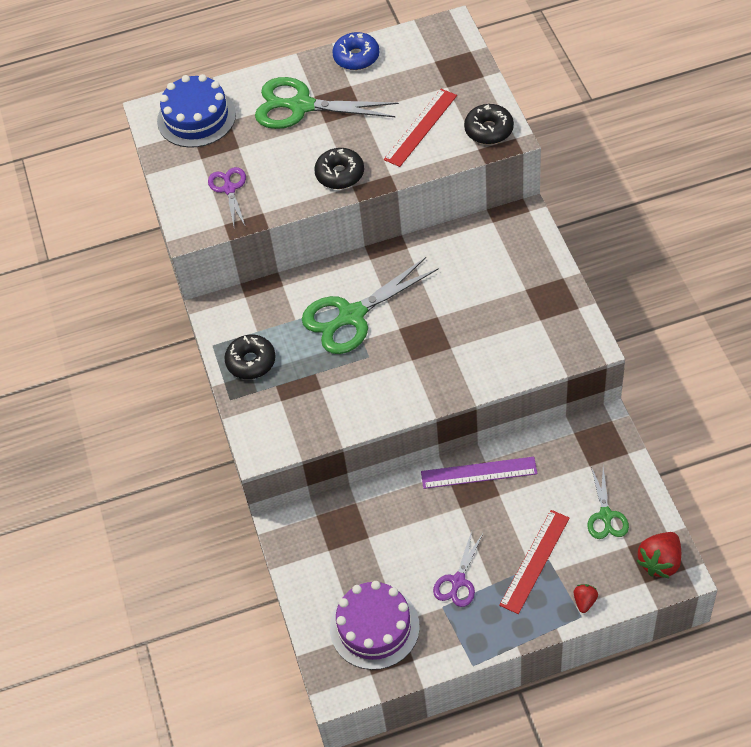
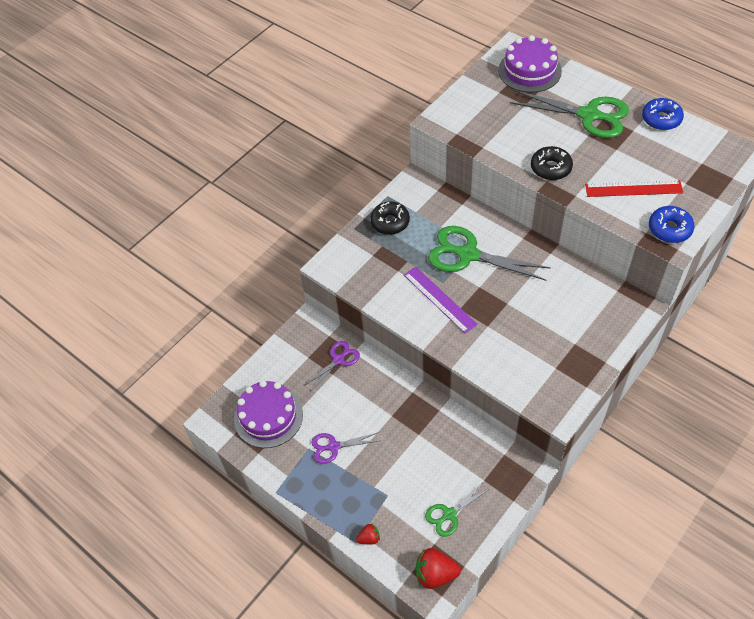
camera: 55 degrees right, 0 degrees up
(196, 117) = (529, 71): blue cake -> purple cake
(229, 189) = (487, 119): purple scissors -> purple scissors (338, 360)
(301, 106) = (589, 115): green scissors -> green scissors turned 135 degrees clockwise
(479, 473) = (427, 411): purple ruler -> purple ruler (439, 299)
(489, 130) = (669, 229): black donut -> blue donut
(534, 561) = (380, 486): red ruler -> none

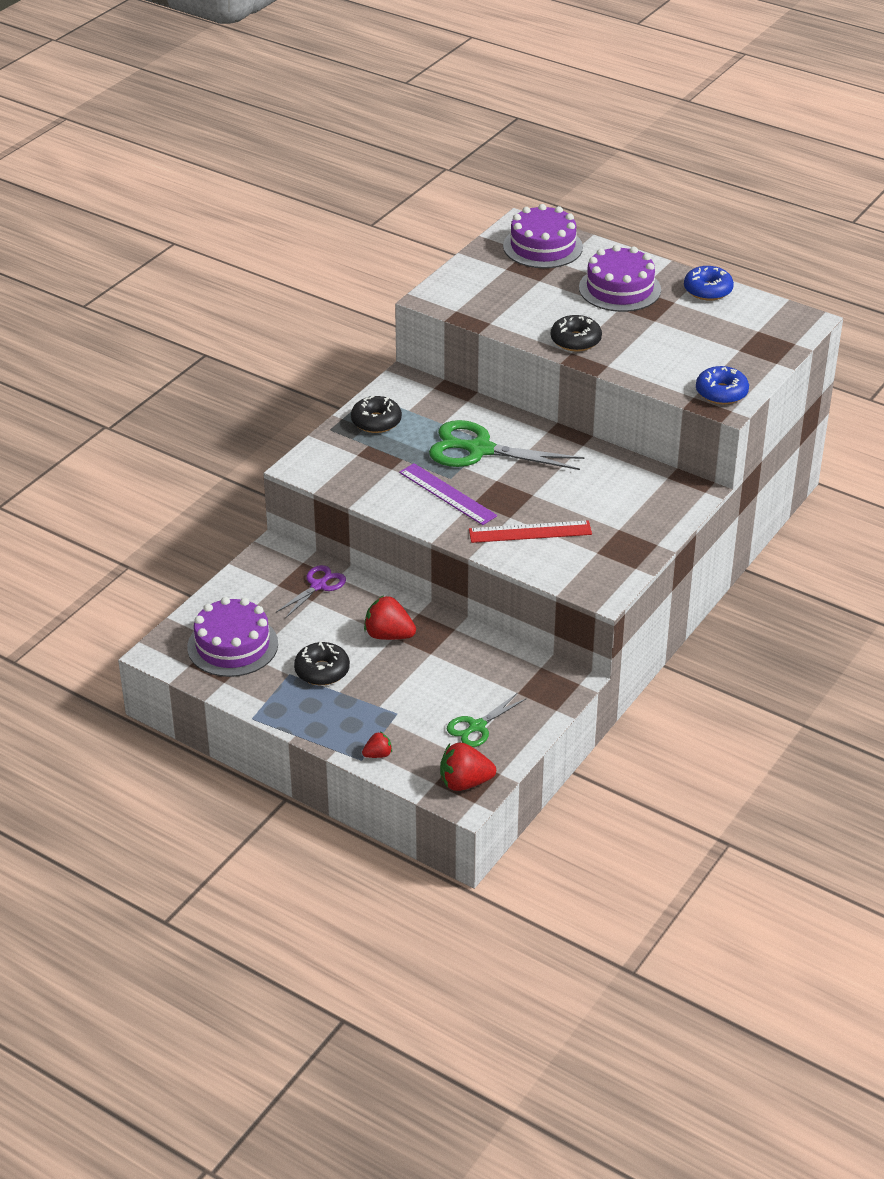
camera: 10 degrees left, 15 degrees down
(333, 447) = (322, 671): purple scissors -> black donut
(387, 413) = (388, 635): none -> red strawberry
(589, 115) = (619, 289): green scissors -> purple cake
(633, 188) = (677, 357): red ruler -> red ruler (530, 532)

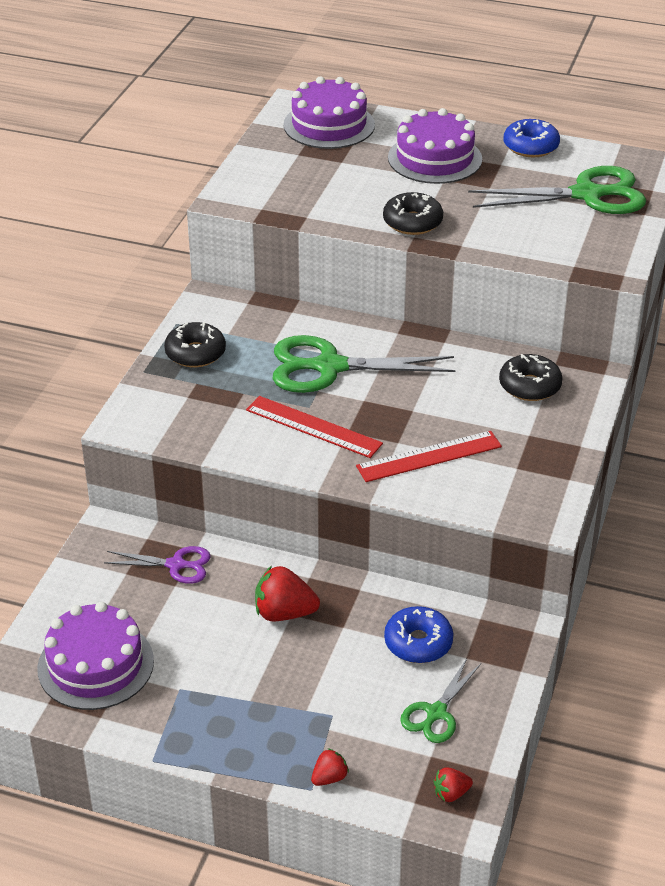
camera: 15 degrees left, 0 degrees up
(318, 585) = (176, 565): purple scissors -> purple scissors turned 75 degrees clockwise
(322, 671) = (219, 676): black donut -> black donut (529, 386)
(447, 494) = (313, 427): purple ruler -> red ruler
(464, 782) = (451, 793): red strawberry -> red strawberry, size x0.55
(721, 393) = (602, 256): blue donut -> blue donut (418, 643)
(735, 339) = (587, 195): none -> green scissors

